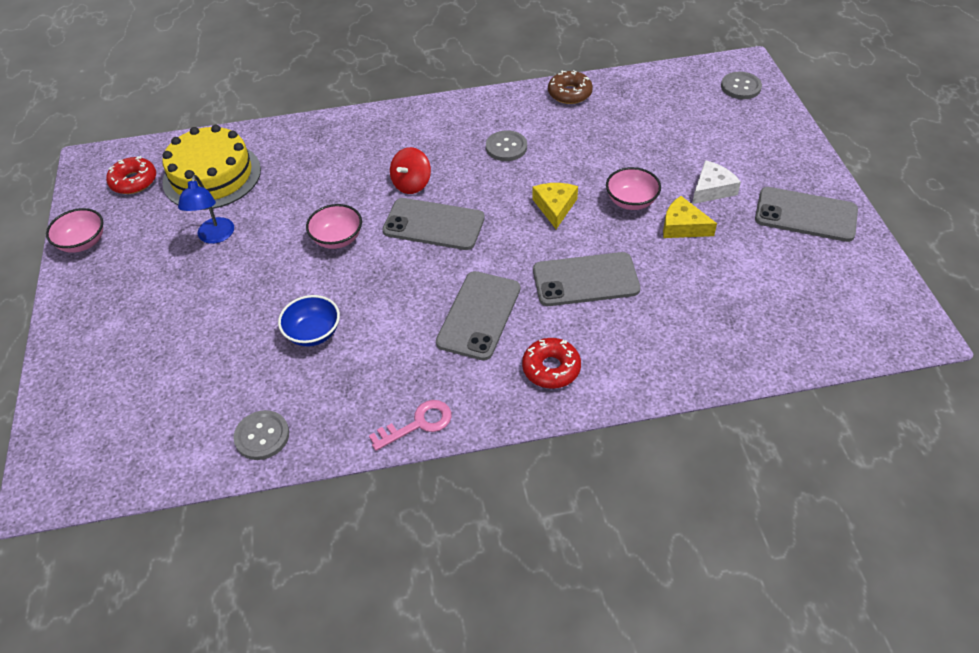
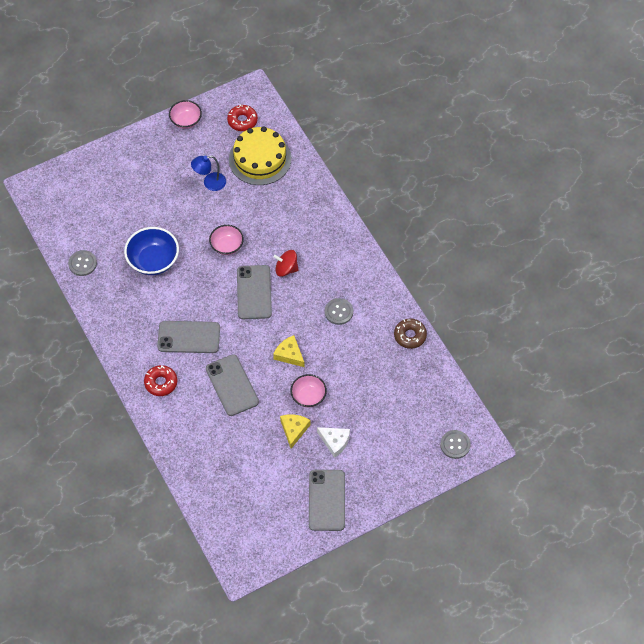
camera: 70 degrees right, 10 degrees up
(313, 333) = (153, 261): blue bowl -> blue bowl, size x1.57
(418, 424) = (108, 330): pink key -> none
(555, 207) = (289, 354): yellow cheese -> yellow cheese turned 120 degrees counterclockwise

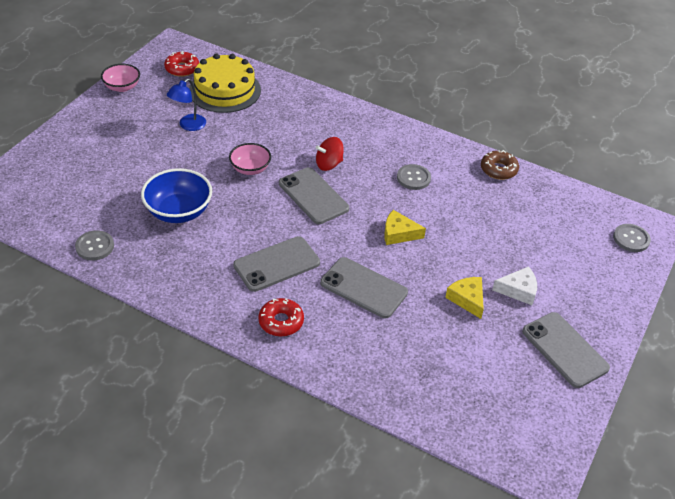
camera: 35 degrees left, 15 degrees down
(308, 396) = (453, 262): pink bowl -> none

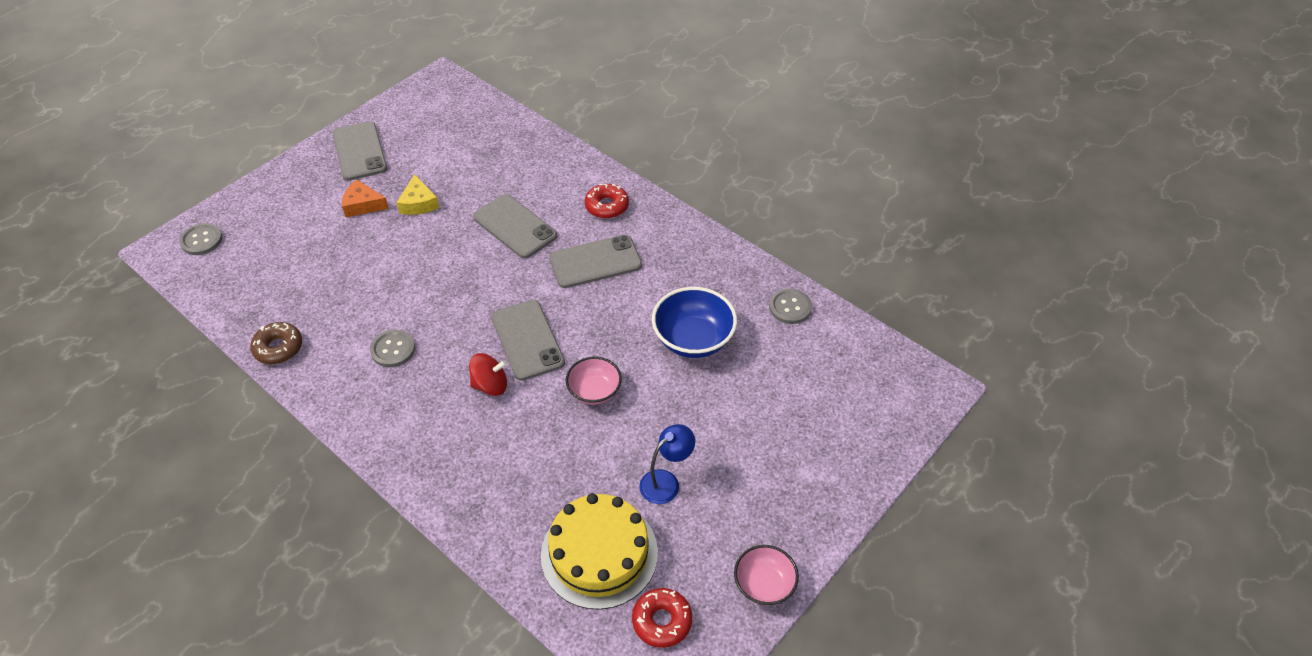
camera: 165 degrees left, 5 degrees up
(399, 233) = (450, 279): yellow cheese -> none
(518, 290) = (363, 205): white cheese -> orange cheese

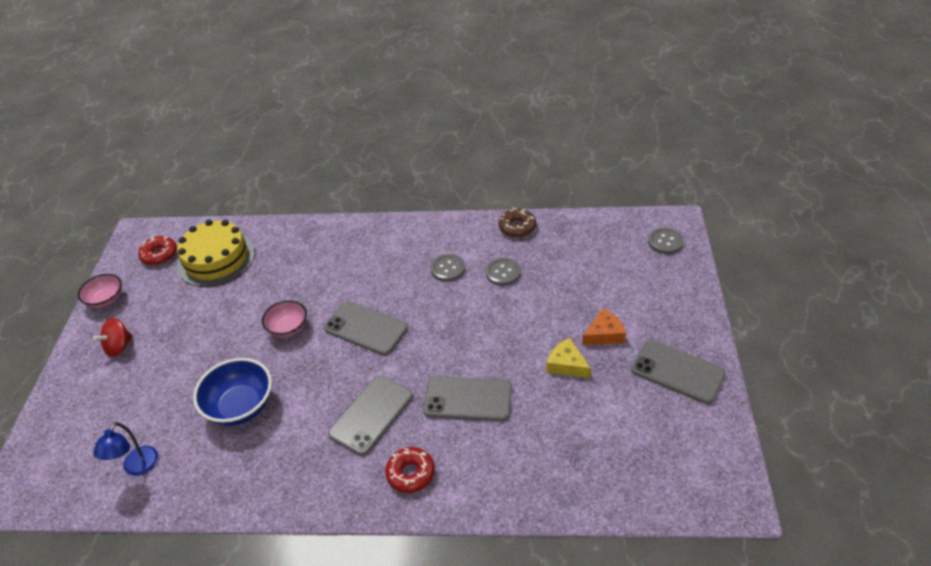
camera: 145 degrees right, 5 degrees down
(490, 385) = (362, 290): red spinning top -> red spinning top (119, 347)
(666, 481) = (199, 311): blue lamp -> blue lamp (137, 468)
(790, 307) = (172, 487): grey button -> grey button (503, 272)

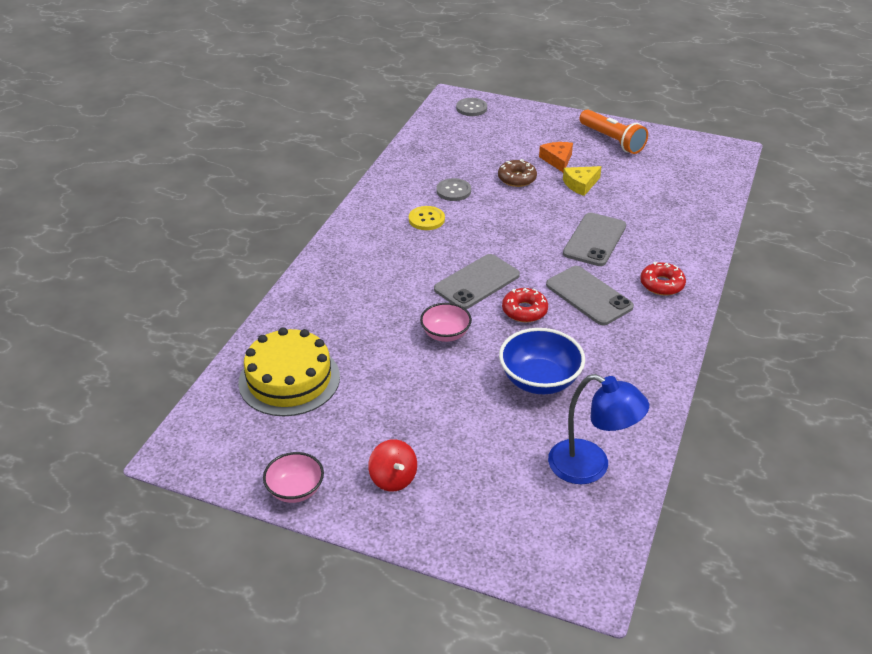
camera: 75 degrees left, 5 degrees down
(137, 468) = (590, 467): blue lamp -> blue lamp, size x1.53
(159, 255) = (240, 432): red donut -> red donut (524, 310)
(448, 268) = (426, 219): grey button -> yellow button
(517, 227) = (398, 170): brown donut -> brown donut (517, 178)
(677, 371) = (612, 140): grey phone -> orange flashlight

